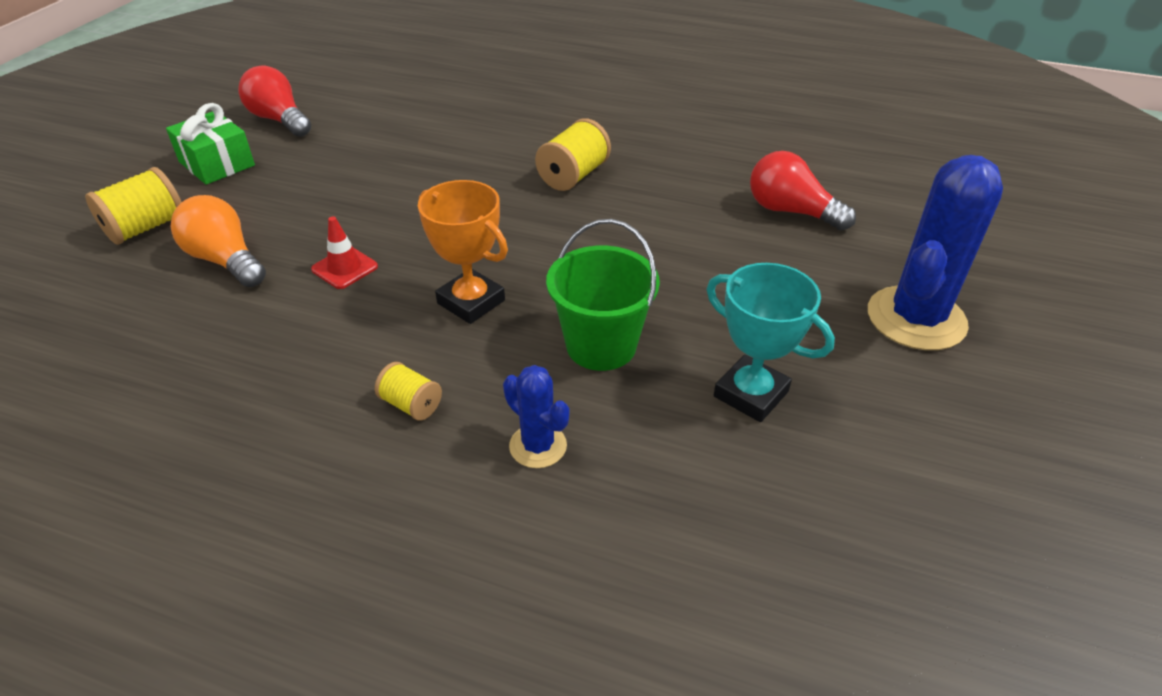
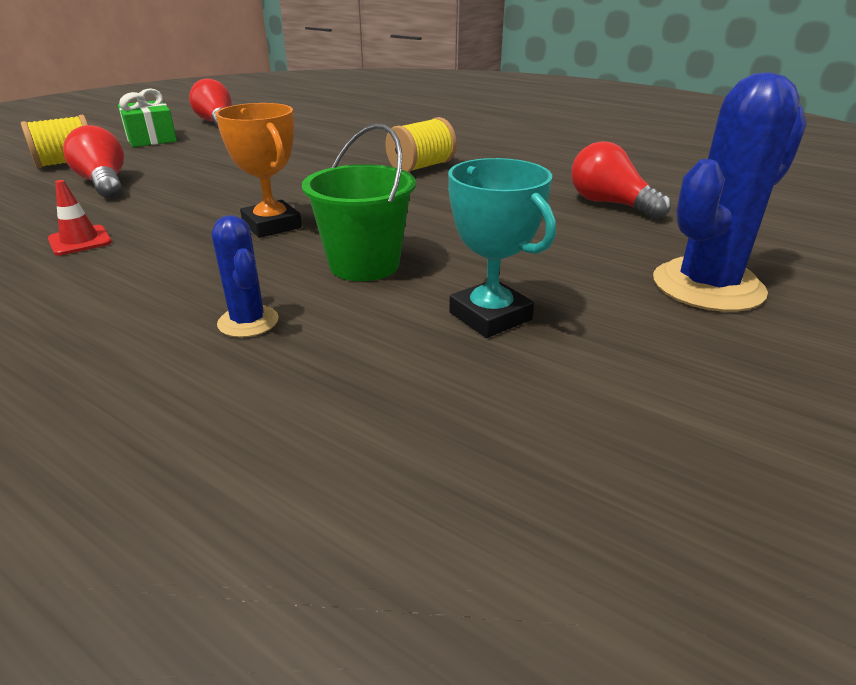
camera: 15 degrees right, 10 degrees down
(226, 260) = (104, 183): orange light bulb -> red light bulb
(345, 268) = (188, 196): red traffic cone -> red traffic cone (80, 241)
(411, 404) = (161, 279): yellow spool -> none

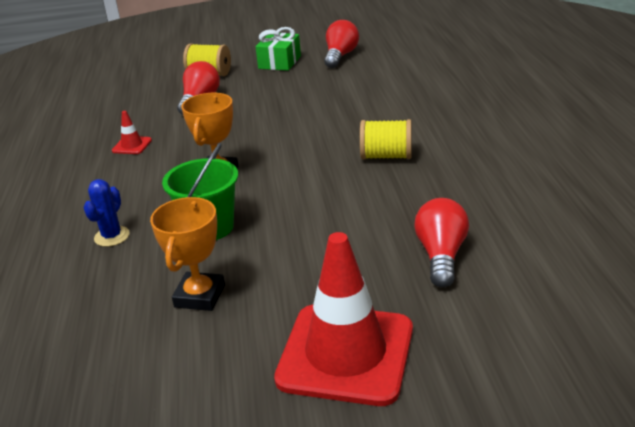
camera: 50 degrees right, 0 degrees up
(490, 316) = (200, 296): turquoise trophy -> orange trophy
(707, 286) = (346, 354): blue cactus -> red traffic cone

